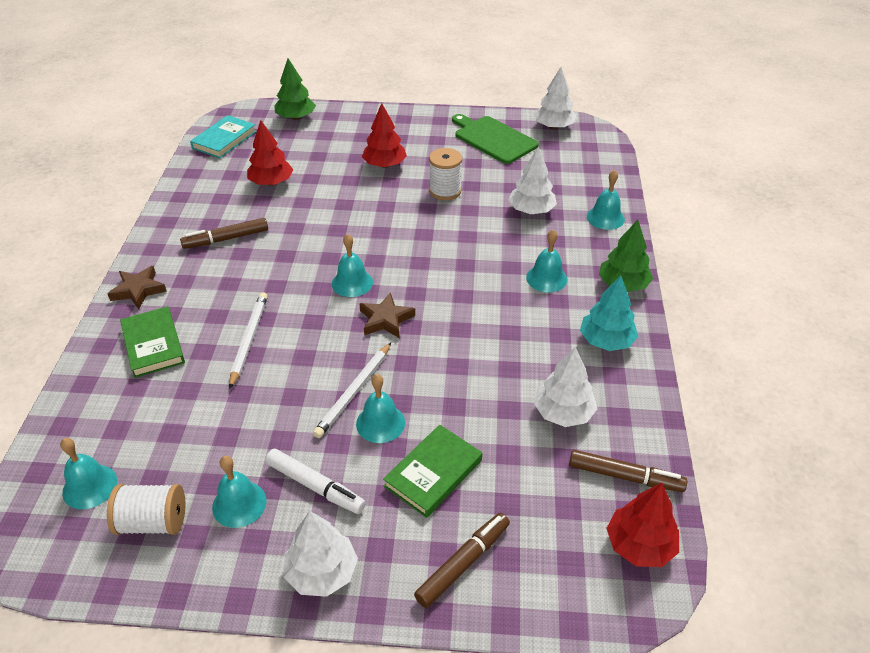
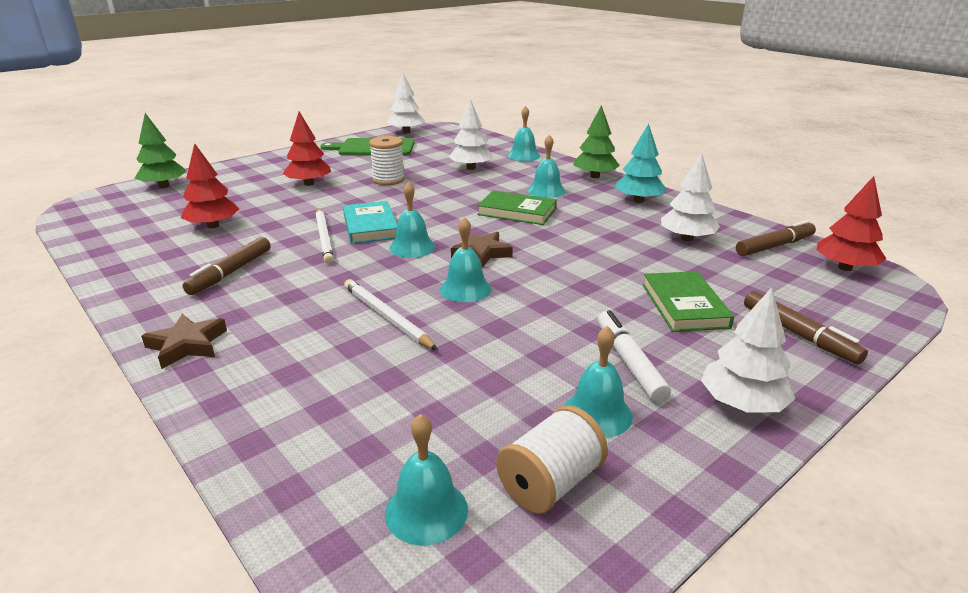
camera: 45 degrees left, 15 degrees down
(153, 344) = (286, 370): green book -> green book (517, 211)
(224, 140) = (101, 220): turquoise book -> turquoise book (370, 226)
(315, 486) = (629, 362): white marker -> white marker turned 90 degrees counterclockwise
(354, 391) = (541, 298): white pencil -> white pencil (324, 237)
(380, 423) = (596, 303): turquoise bell -> turquoise bell (465, 289)
(463, 563) = (799, 334): brown marker -> brown marker turned 150 degrees clockwise

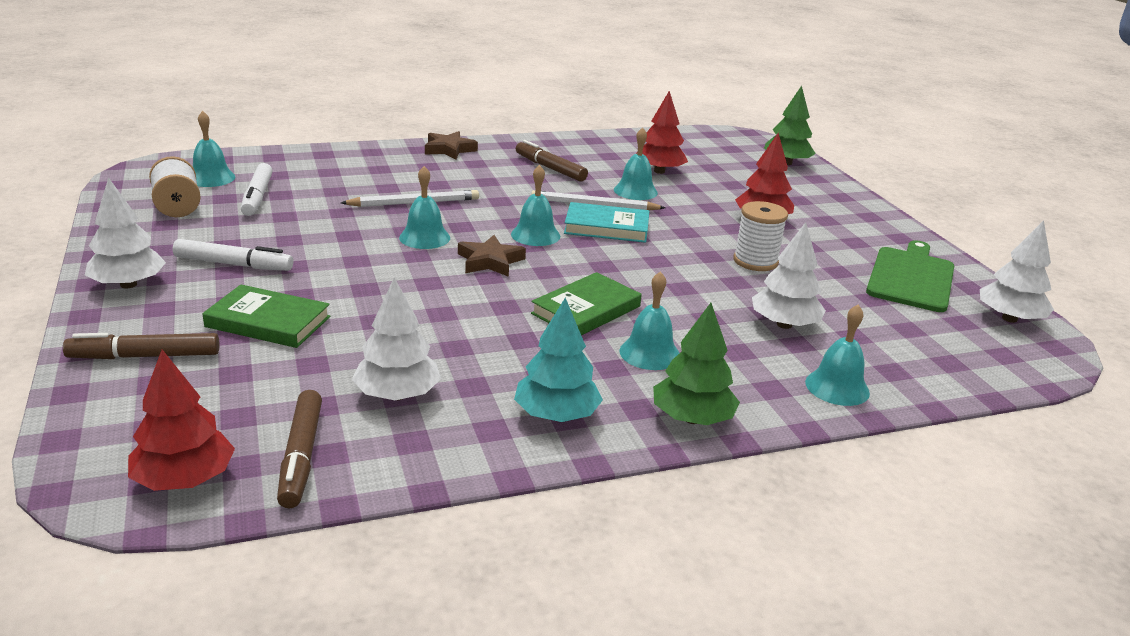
camera: 110 degrees right, 0 degrees up
(458, 428) = (257, 197): none -> white marker
(597, 413) = (204, 235): turquoise bell -> turquoise bell (635, 191)

